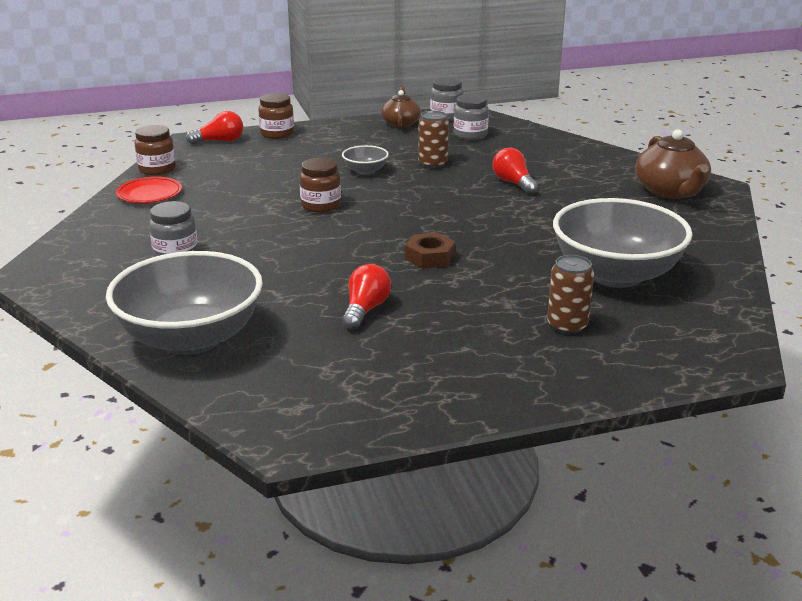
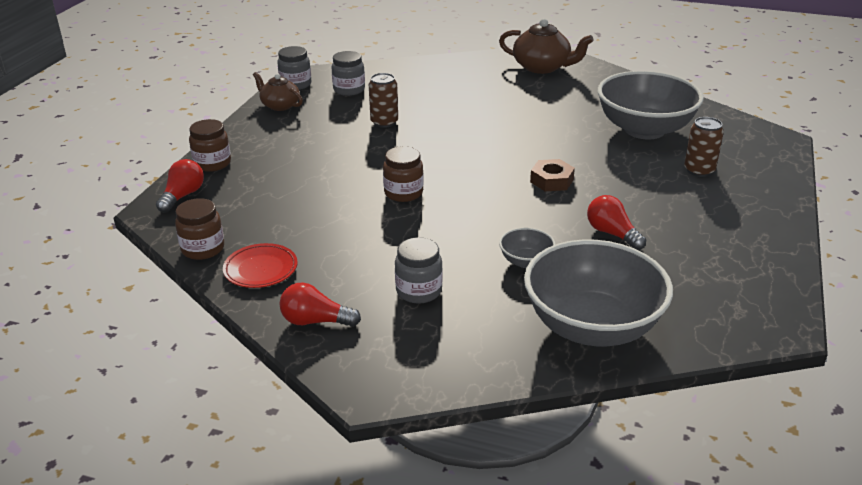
camera: 55 degrees left, 5 degrees up
(365, 171) = (359, 152): grey bowl -> grey bowl (526, 261)
(513, 183) = (462, 108): red light bulb -> red light bulb (315, 321)

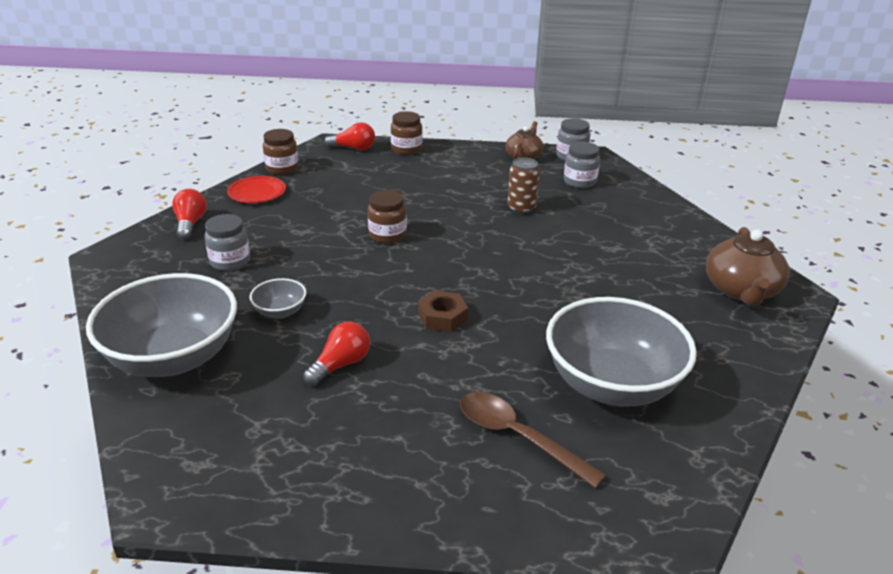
camera: 75 degrees right, 0 degrees up
(699, 170) = (517, 437): brown can -> brown spoon

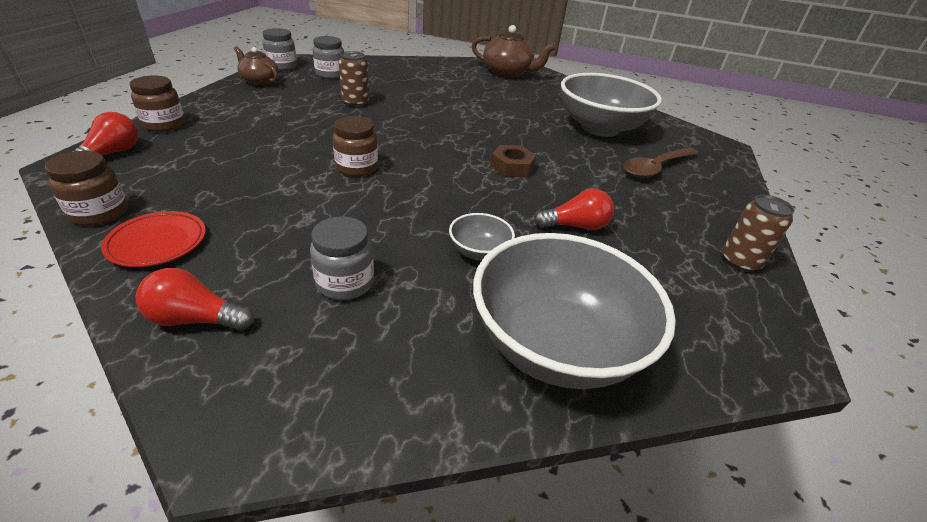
camera: 80 degrees left, 5 degrees up
(312, 493) = (740, 261): none -> brown can
(340, 365) = (575, 226): red light bulb -> red light bulb turned 120 degrees clockwise

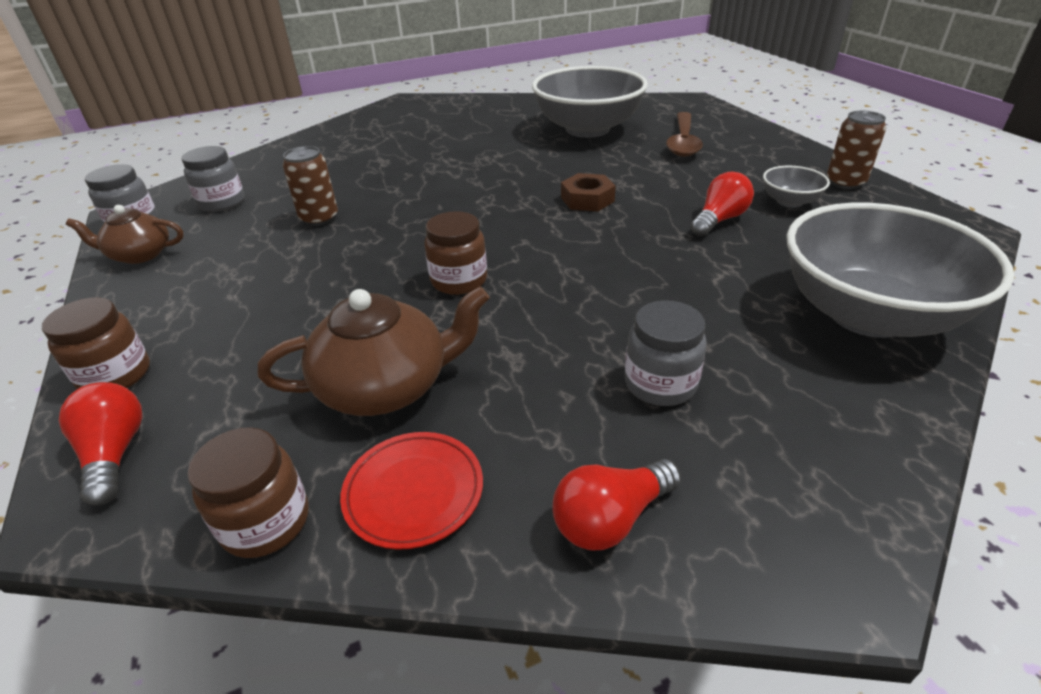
camera: 35 degrees left, 0 degrees up
(479, 252) = (700, 285): grey bowl -> grey bowl (789, 202)
(508, 73) = (415, 114): brown teapot -> brown teapot (386, 386)

